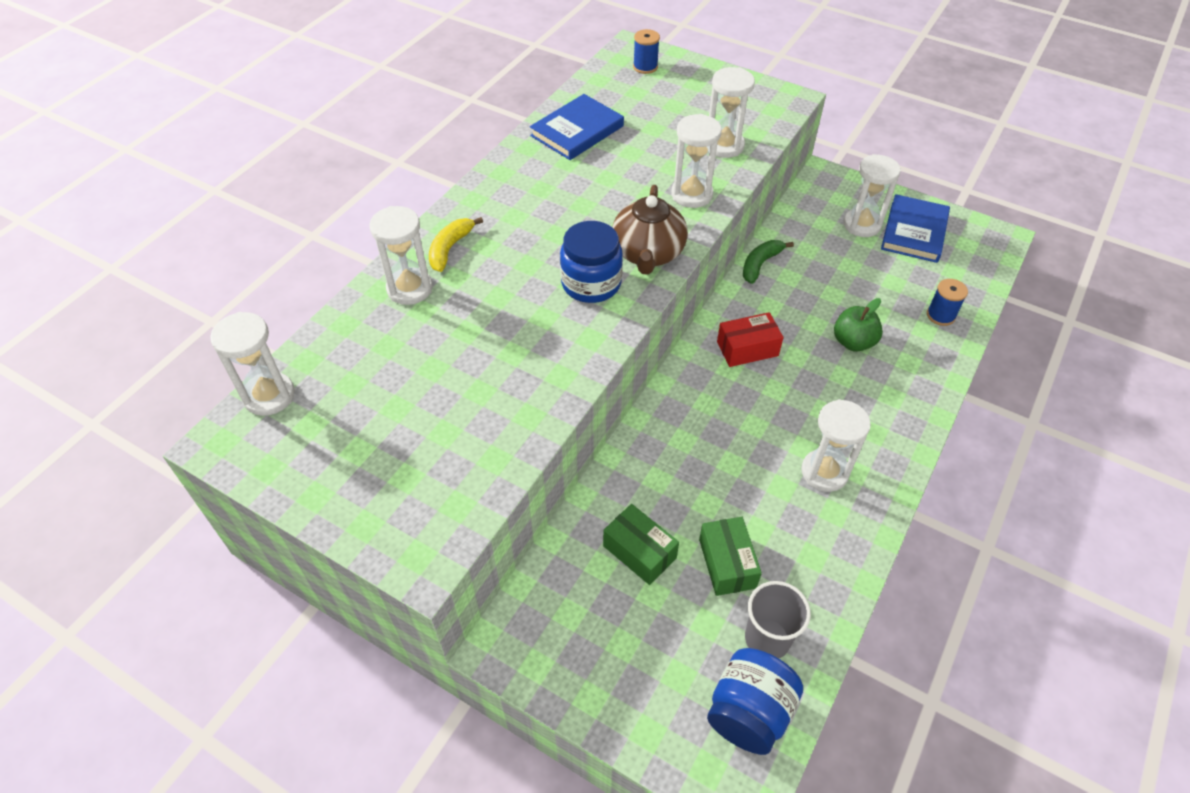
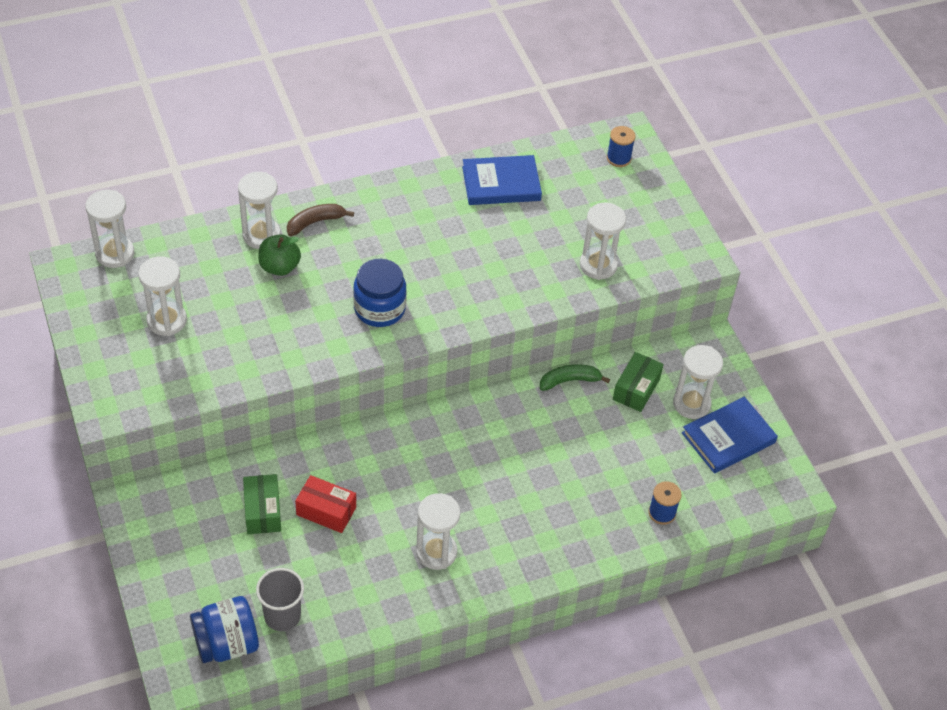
camera: 35 degrees right, 0 degrees up
(450, 248) = (315, 222): yellow banana -> brown banana
(648, 254) = (442, 313): brown teapot -> none
(691, 194) = (525, 289): white hourglass -> white hourglass (167, 320)
(727, 563) = (307, 558): green box -> green box (636, 389)
(747, 349) = (484, 435): red box -> red box (326, 511)
(853, 342) = (568, 484): green apple -> green apple (279, 267)

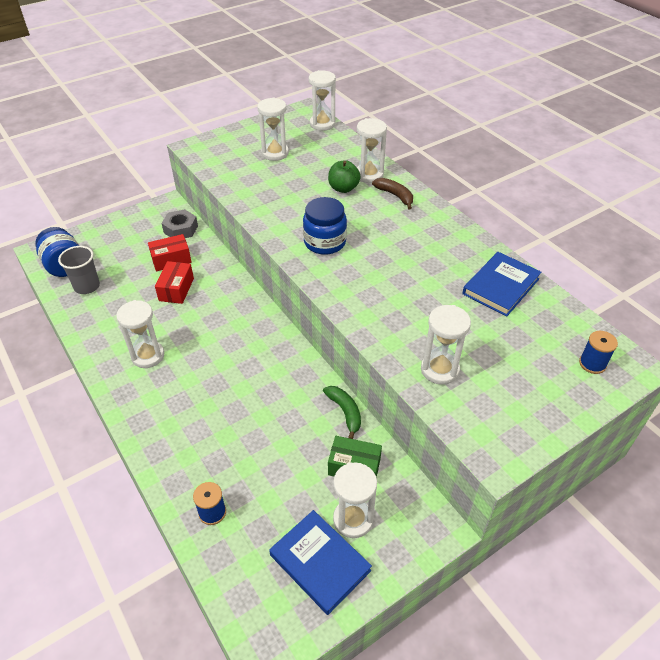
camera: 80 degrees right, 5 degrees down
(198, 493) = (181, 229): none -> grey nut
(262, 511) = (171, 259): green box -> red box
(501, 183) = (501, 286): blue book -> blue book turned 60 degrees clockwise

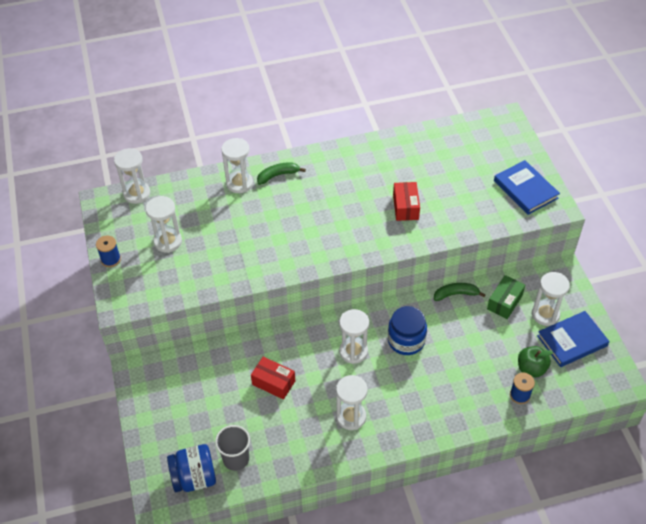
camera: 70 degrees left, 5 degrees up
(171, 259) = (228, 381): red box -> red box (405, 207)
(181, 229) = (184, 365): grey nut -> none
(325, 242) = (319, 238): blue jar -> blue jar (406, 340)
(343, 188) = (250, 206): green apple -> green apple (531, 368)
(395, 196) = (278, 175): brown banana -> green banana
(439, 370) = (479, 211): white hourglass -> white hourglass (353, 351)
(501, 286) = (412, 151): blue book -> blue book (525, 189)
(592, 364) = (498, 135): blue spool -> blue spool (111, 259)

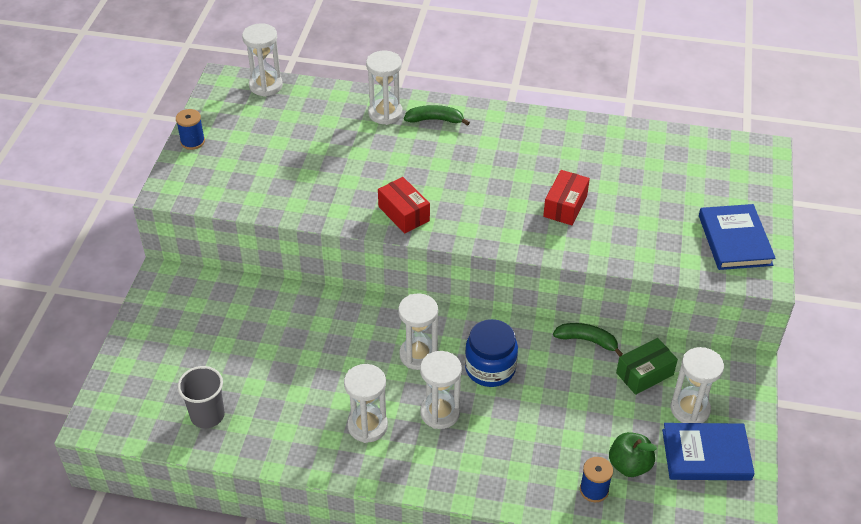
camera: 25 degrees right, 5 degrees down
(168, 242) = (265, 145): white hourglass -> white hourglass (440, 413)
(194, 477) = (150, 415): blue jar -> none
(273, 383) = (303, 351): red box -> red box (403, 213)

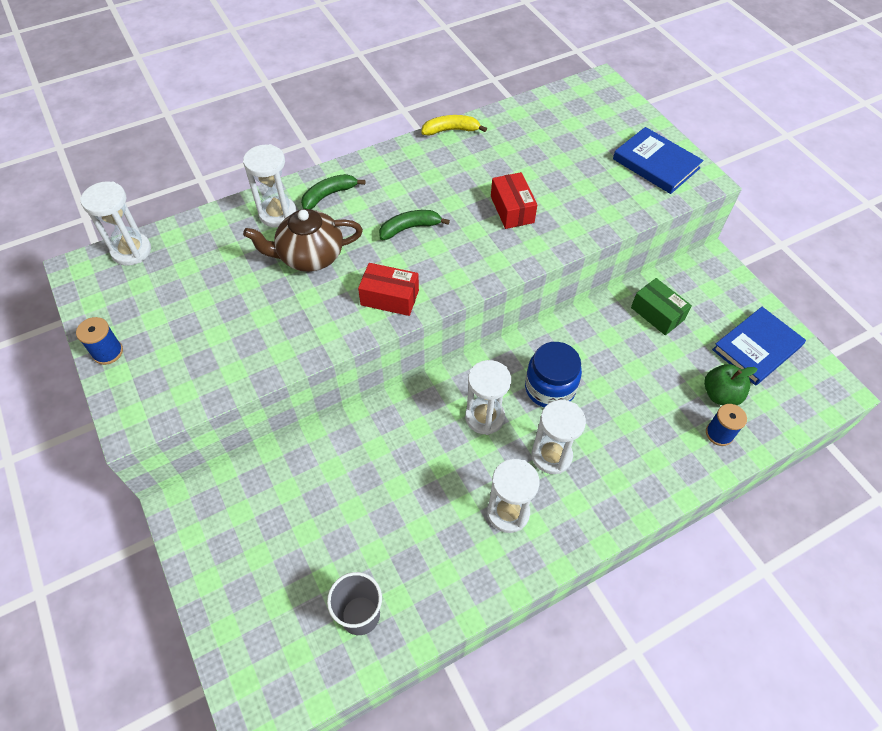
camera: 40 degrees left, 10 degrees up
(377, 154) = (309, 256): none -> brown teapot
(582, 121) = (451, 130): none -> yellow banana
(587, 340) = (594, 314): green banana -> green banana (410, 228)
(644, 374) = (657, 313): green box -> green box turned 60 degrees counterclockwise
(690, 409) = (712, 320): white hourglass -> none

